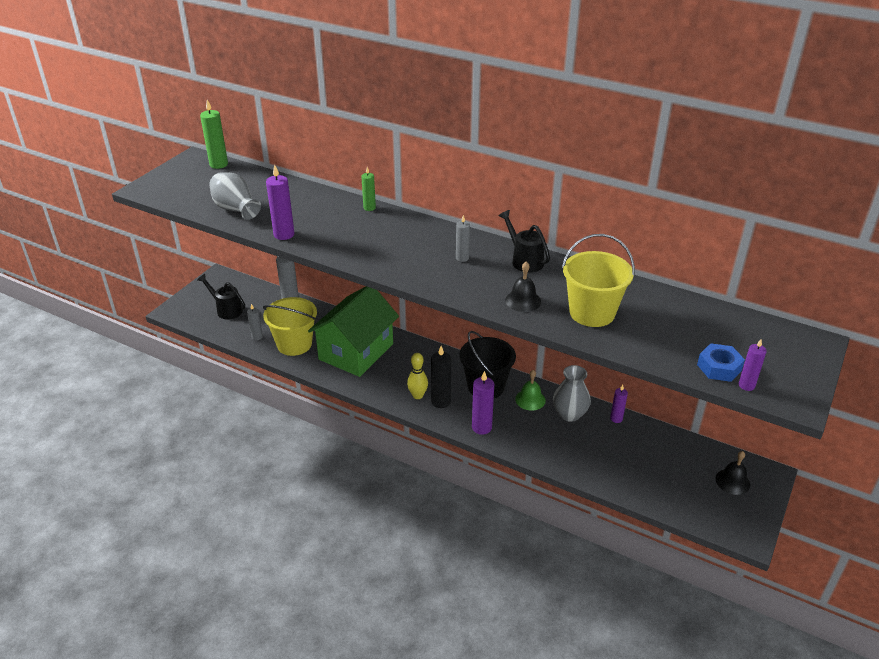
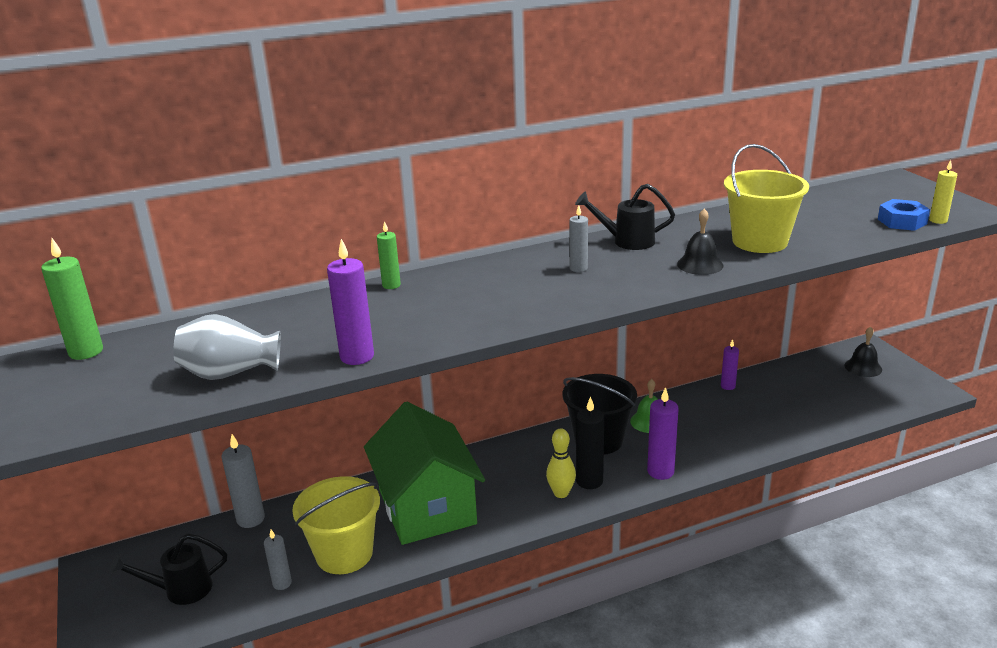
camera: 50 degrees left, 10 degrees down
(569, 414) = (695, 408): grey vase -> none
(746, 385) = (938, 220): purple candle -> yellow candle

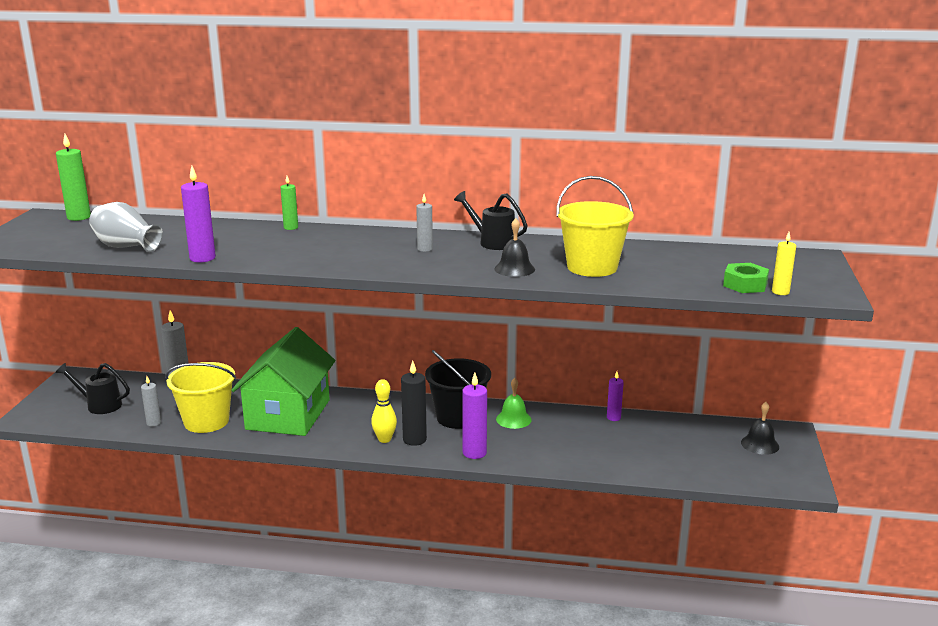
camera: 30 degrees right, 5 degrees down
(902, 221) = (745, 284): blue nut -> green nut

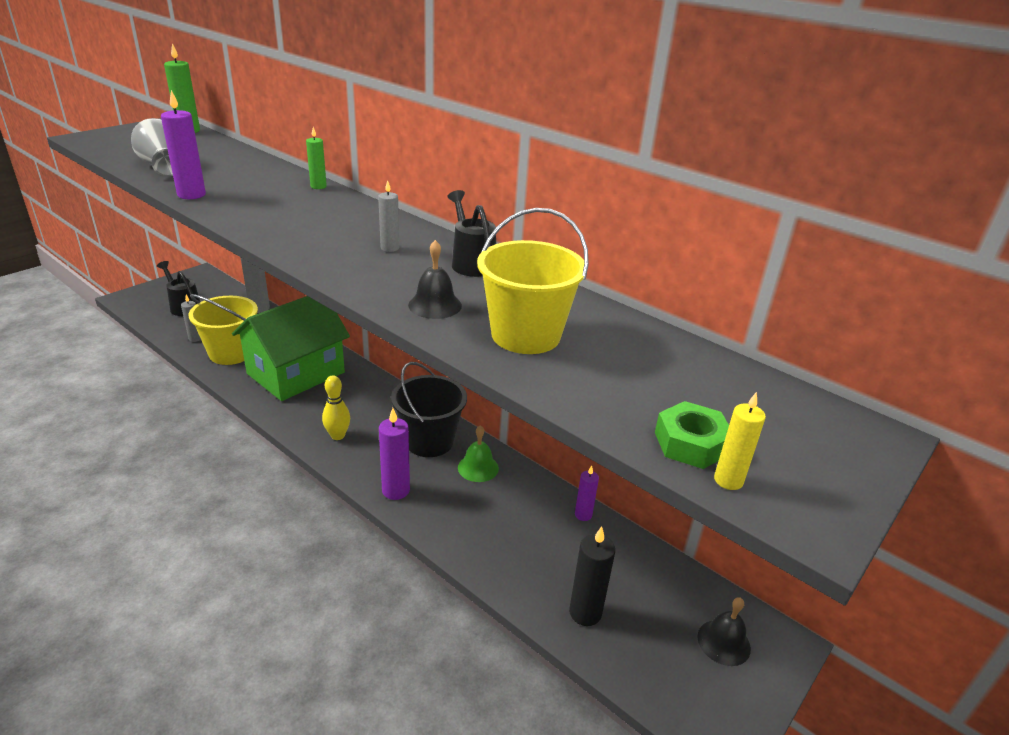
camera: 30 degrees right, 10 degrees up
(414, 439) = (362, 448): black candle -> black candle (585, 613)

